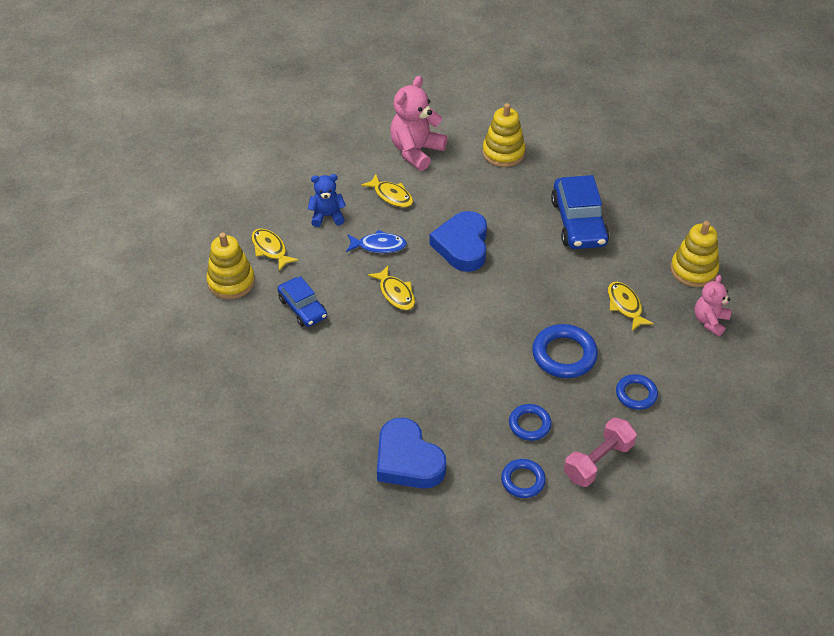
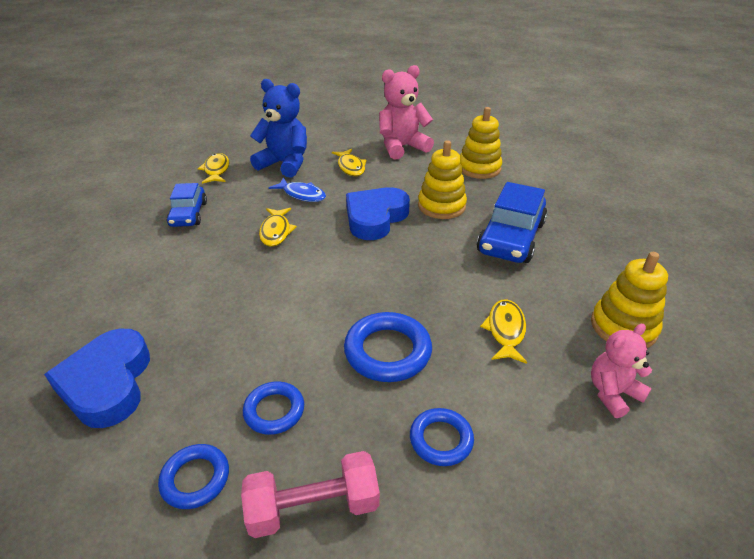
camera: 30 degrees right, 10 degrees down
(231, 282) = (161, 180): yellow stacking toy -> yellow stacking toy (441, 206)
(327, 216) = (284, 164): blue teddy bear -> blue teddy bear, size x1.65

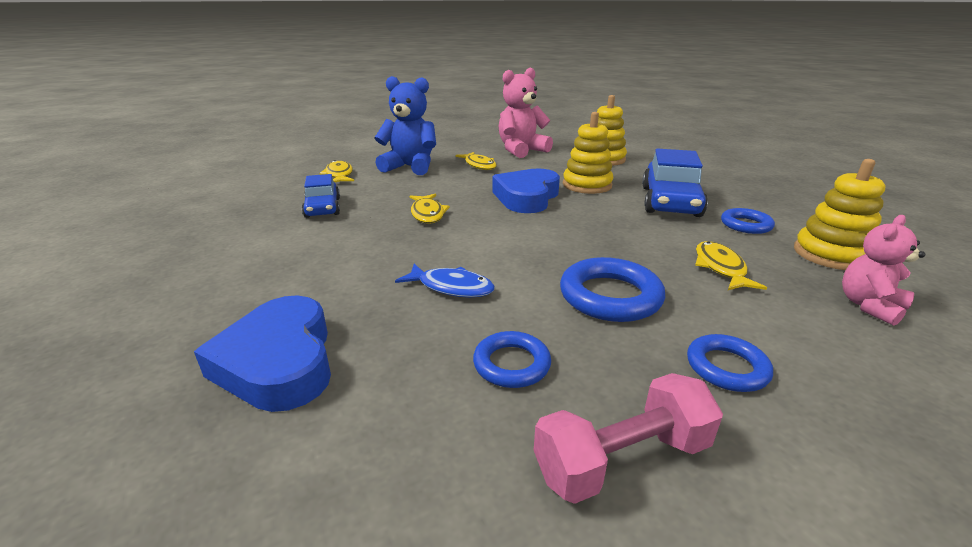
camera: 10 degrees left, 10 degrees down
(195, 479) = (445, 450): blue ring -> blue ring (745, 225)
(302, 195) = (440, 186): blue fish -> blue fish (451, 287)

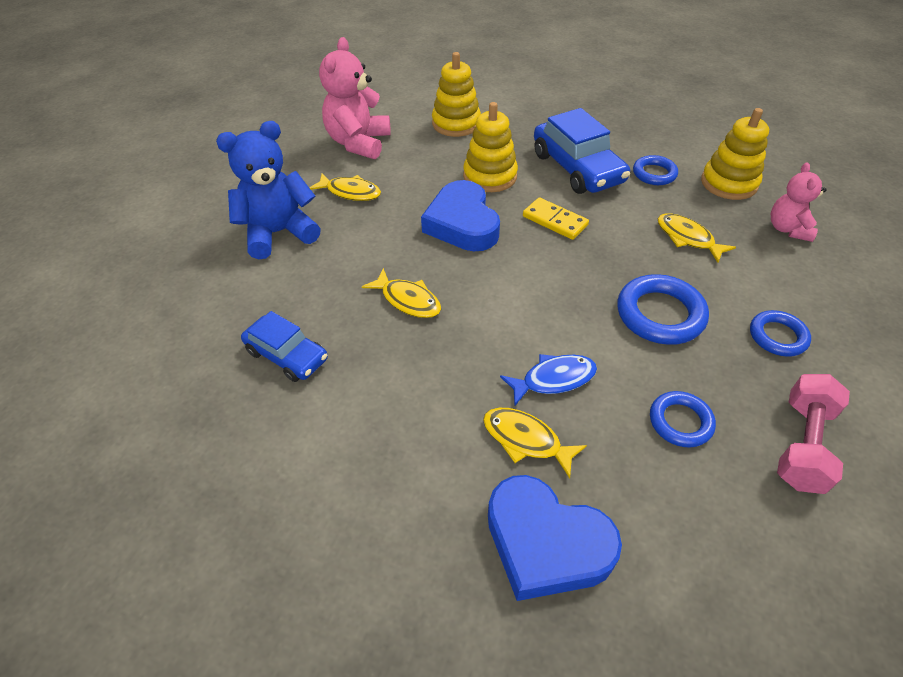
camera: 40 degrees left, 20 degrees up
(339, 175) = (214, 291): yellow fish -> yellow fish (526, 440)
(601, 218) = (554, 221): none -> yellow domino

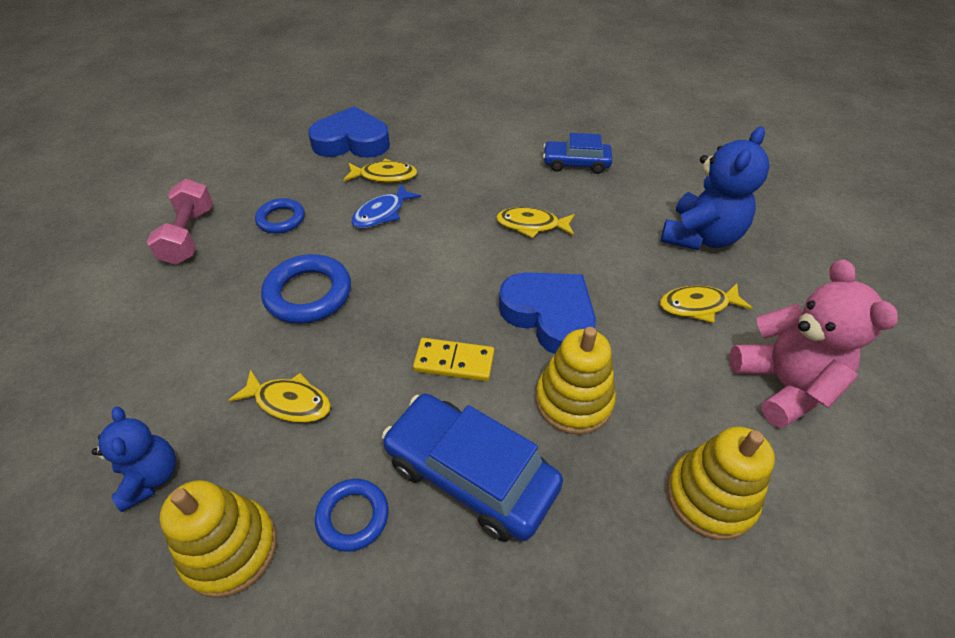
camera: 150 degrees right, 0 degrees up
(777, 336) = (193, 313): blue ring -> none
(787, 229) = (151, 477): pink teddy bear -> blue teddy bear

